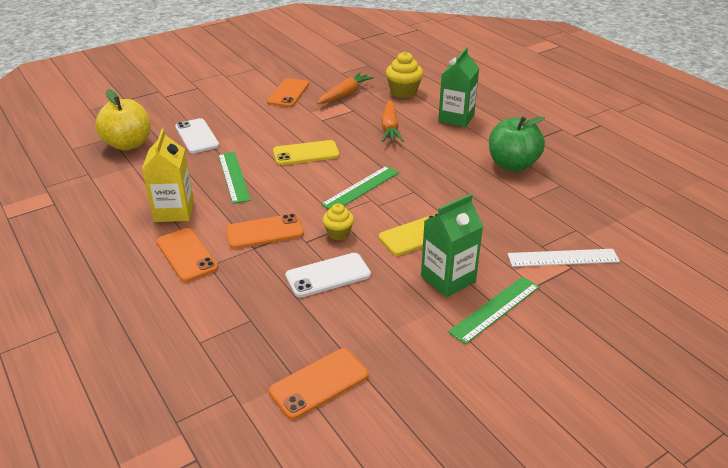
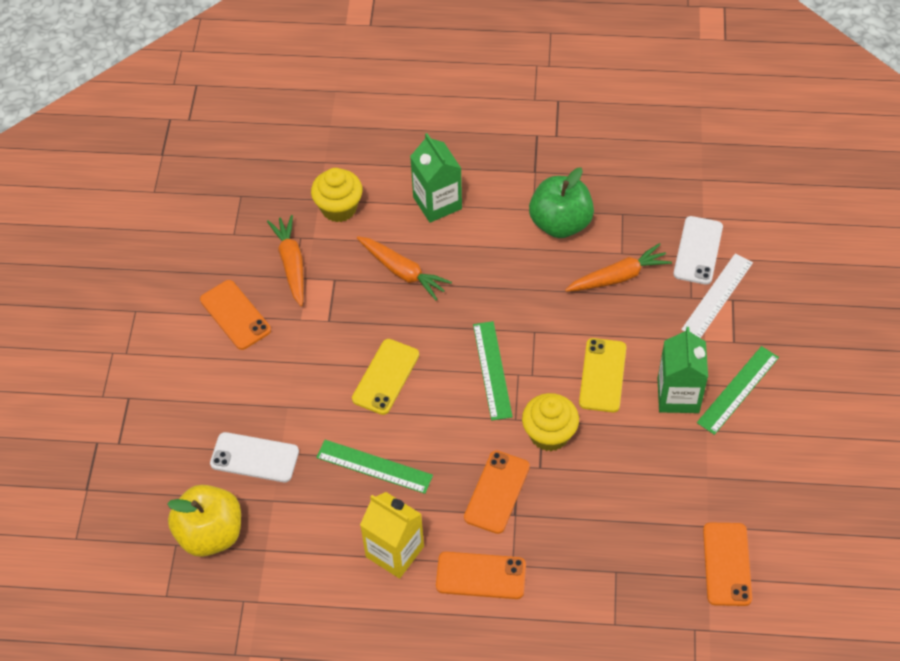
camera: 50 degrees left, 20 degrees up
(328, 275) = (603, 479): white phone -> white phone (698, 250)
(338, 233) = (549, 434): yellow cupcake -> yellow cupcake, size x1.61
(495, 309) = (738, 390): green ruler -> green ruler turned 45 degrees clockwise
(508, 206) = (618, 277): none -> orange carrot

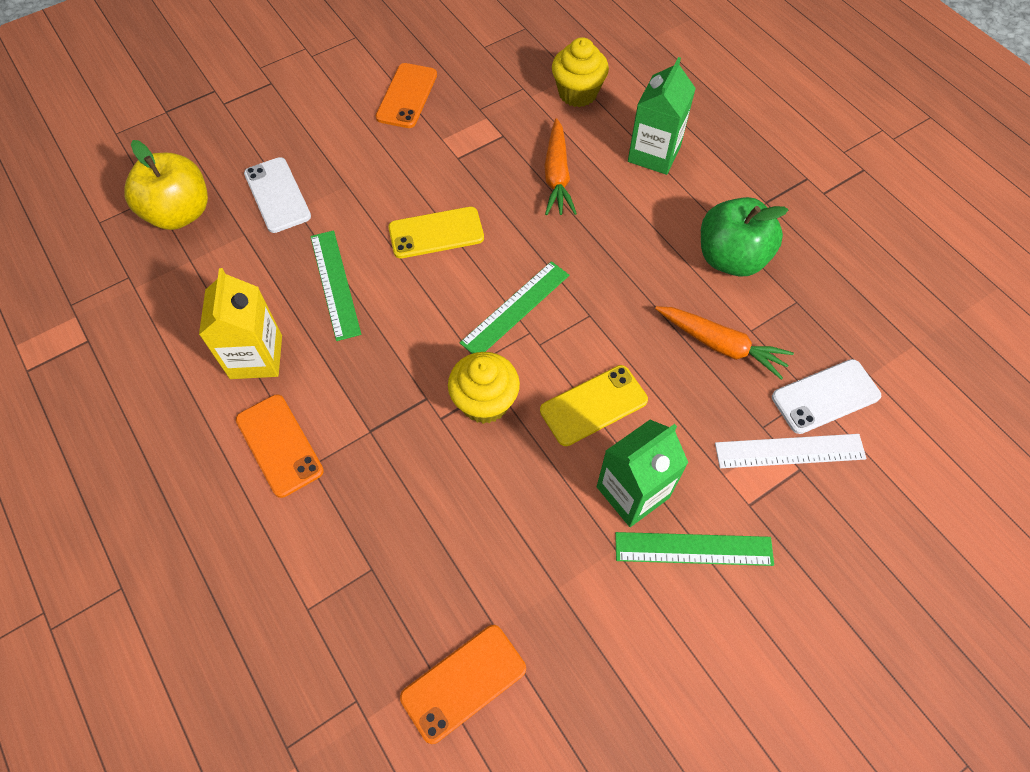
camera: 50 degrees right, 5 degrees up
(291, 264) = (491, 99): orange carrot -> none
(497, 492) = (383, 399): orange phone -> none

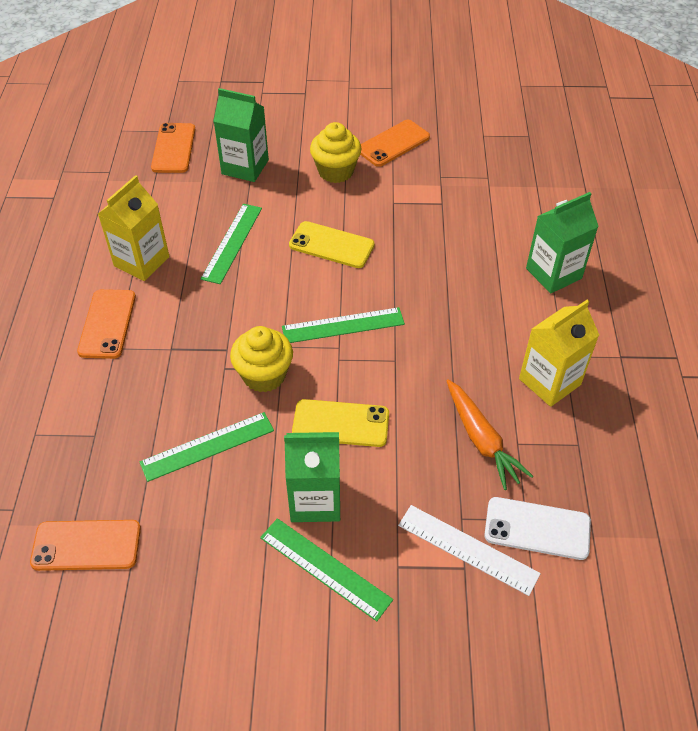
camera: 35 degrees right, 10 degrees down
(180, 213) = (173, 148): yellow apple -> orange phone
(277, 195) = (245, 167): white phone -> green carton
(492, 506) = (207, 446): none -> green ruler
(557, 176) = (458, 251): orange carrot -> none
(577, 93) = (529, 200): yellow cupcake -> yellow cupcake (336, 171)
(731, 258) = (549, 381): green apple -> yellow carton

